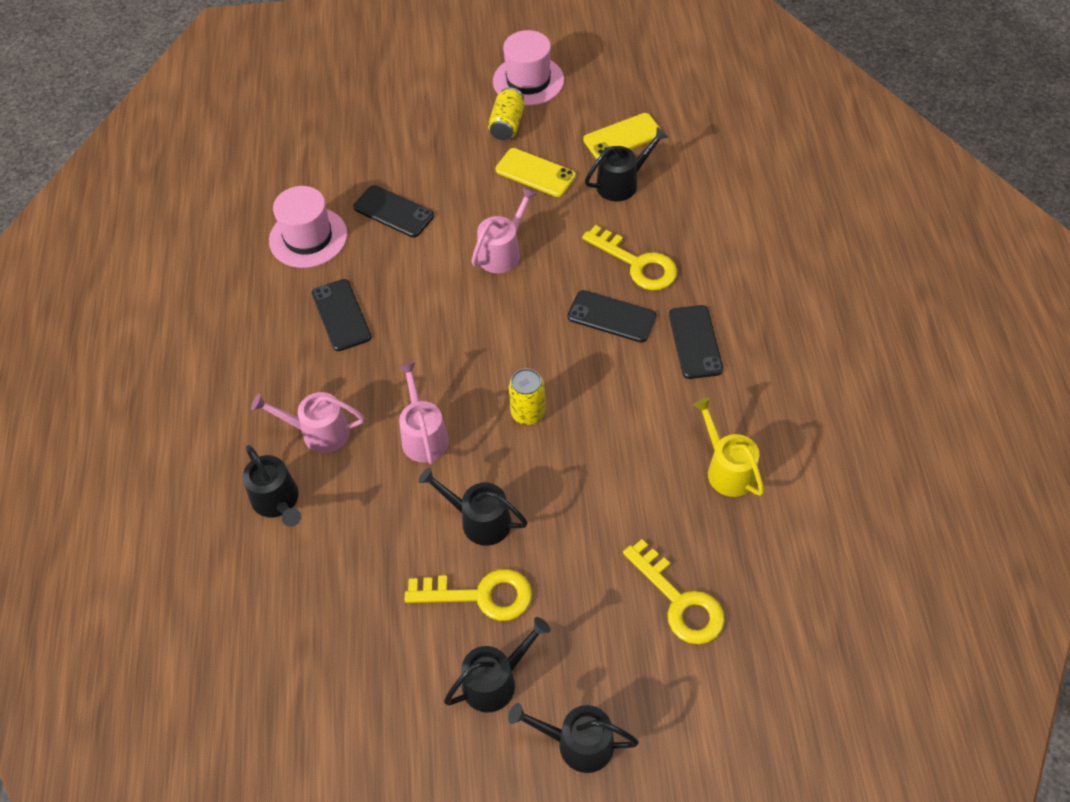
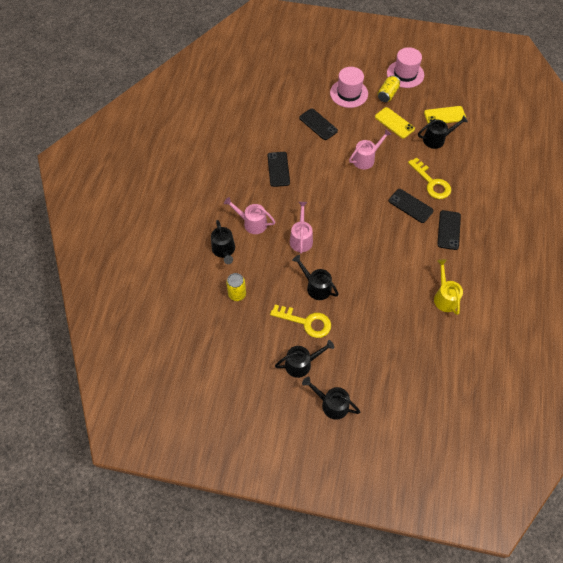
camera: 15 degrees right, 5 degrees up
(308, 237) = (273, 126): pink hat -> pink hat (349, 93)
(528, 413) = (354, 242): yellow can -> yellow can (237, 294)
(680, 601) = (401, 353): yellow key -> none

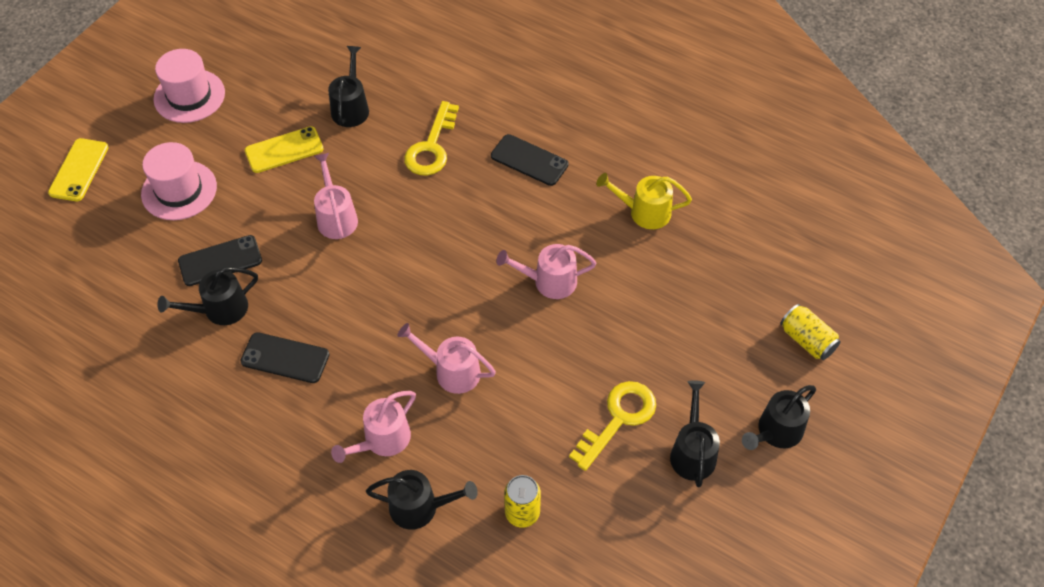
camera: 70 degrees left, 5 degrees down
(316, 287) = (557, 381): black watering can -> black watering can (220, 309)
(374, 264) = (549, 281): none -> pink watering can
(387, 94) = (217, 136): yellow can -> yellow can (807, 340)
(410, 206) = (461, 191): black phone -> none
(432, 183) = (431, 147): yellow key -> yellow key turned 120 degrees clockwise
(444, 115) = (309, 79): yellow phone -> yellow phone (79, 170)

